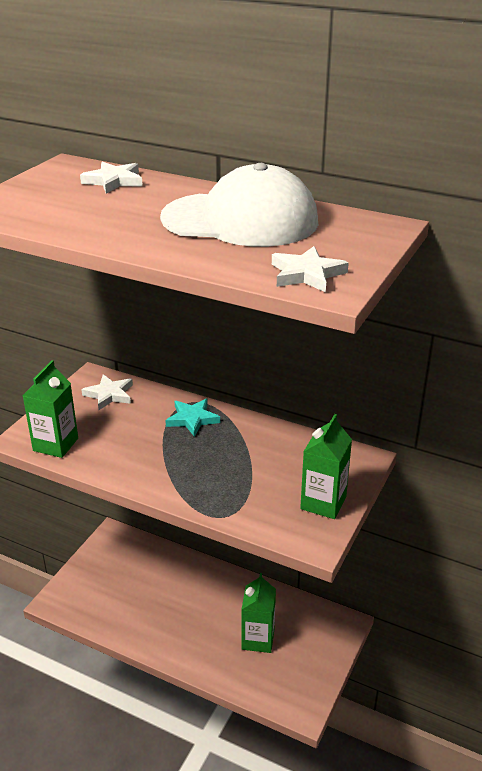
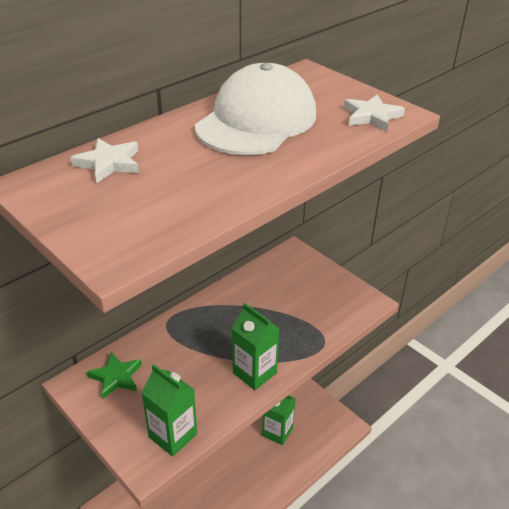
camera: 70 degrees left, 5 degrees up
(109, 394) = (116, 377): white star -> green star
(192, 419) = (192, 328): turquoise star -> none
(323, 503) = (331, 285): green carton -> green carton (254, 373)

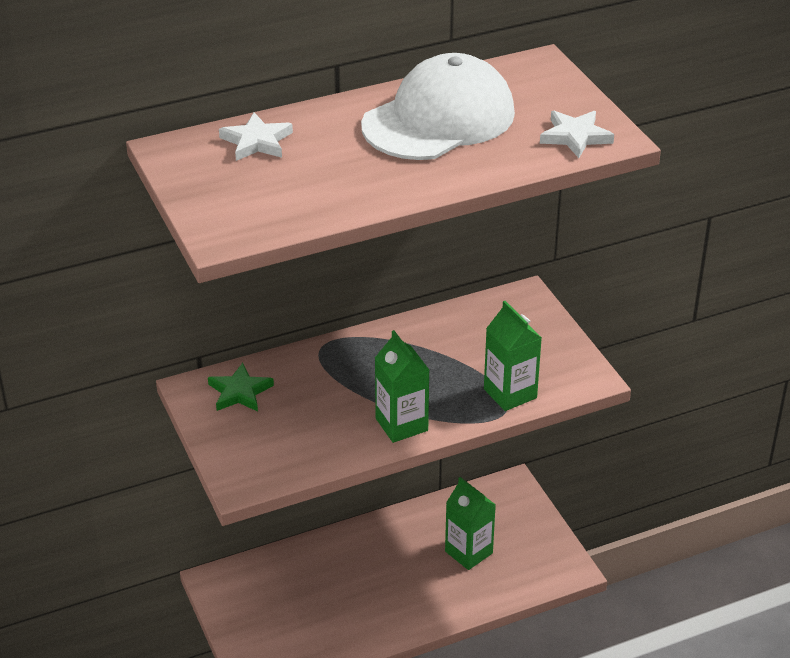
camera: 20 degrees right, 0 degrees up
(173, 435) = (279, 464): green carton -> green carton (510, 393)

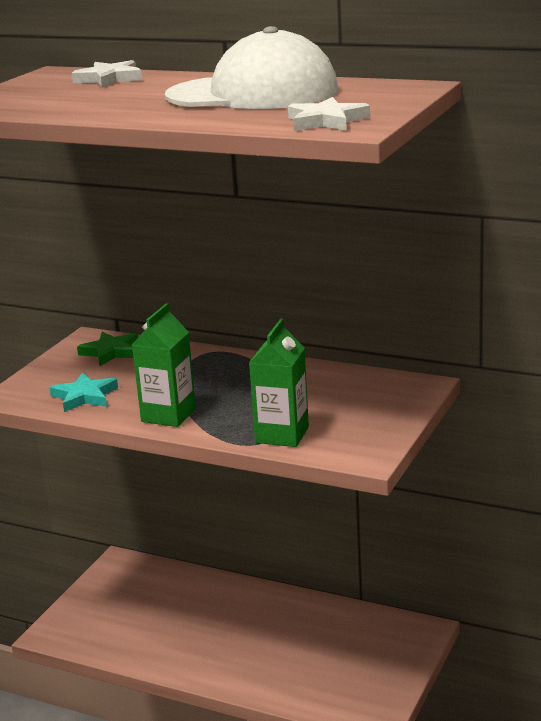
camera: 50 degrees right, 15 degrees down
(303, 446) = (84, 396): none -> turquoise star
(468, 552) = (313, 653): green carton -> none

